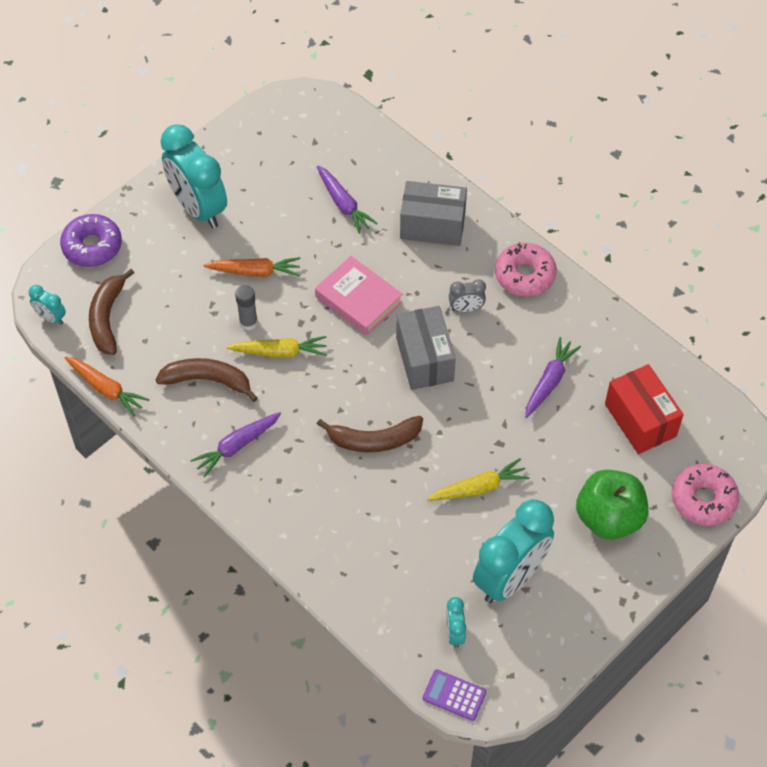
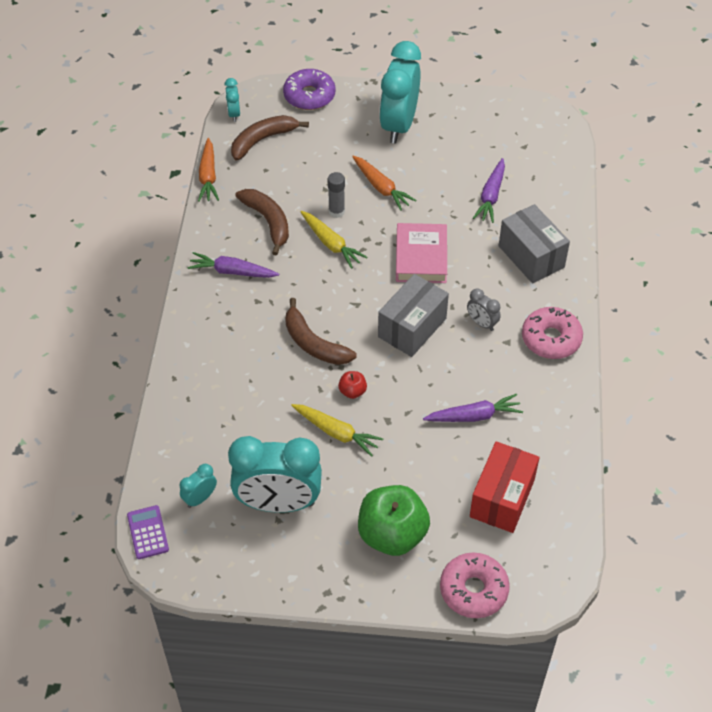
camera: 50 degrees right, 5 degrees down
(449, 447) = (352, 391): none -> red apple

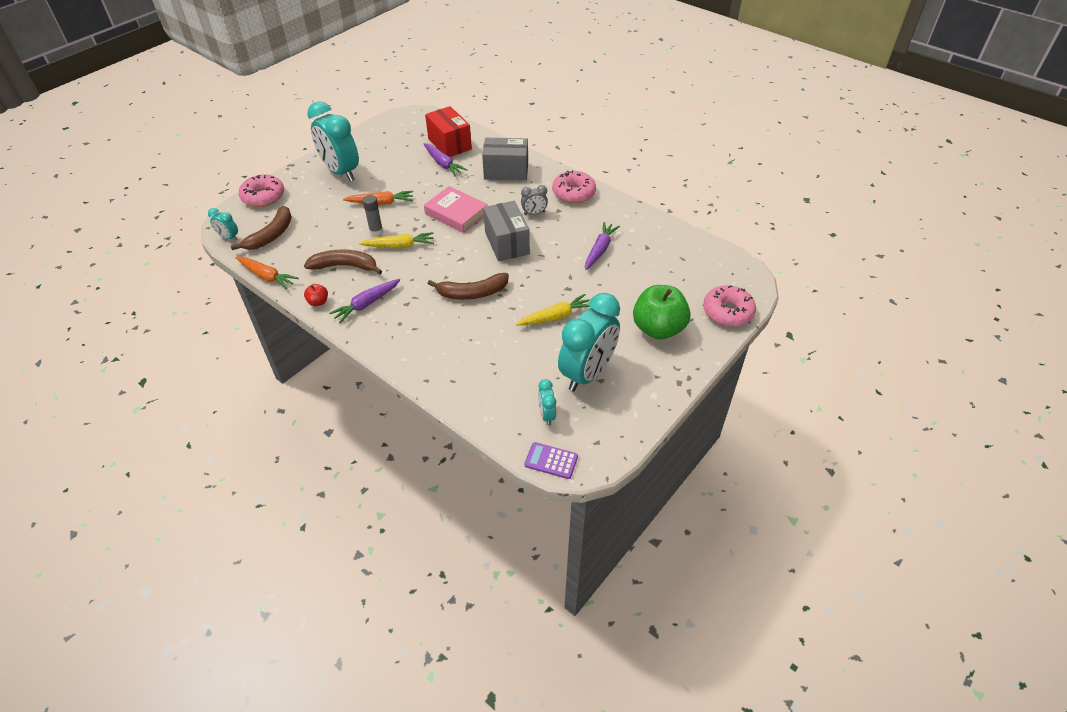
camera: 55 degrees left, 5 degrees down
(262, 140) = (271, 235): brown banana -> brown banana turned 150 degrees counterclockwise
(309, 96) = (263, 196): purple donut -> pink donut
(352, 391) = (530, 293): red apple -> red apple (318, 302)
(502, 498) = (670, 267): red box -> red box (449, 144)

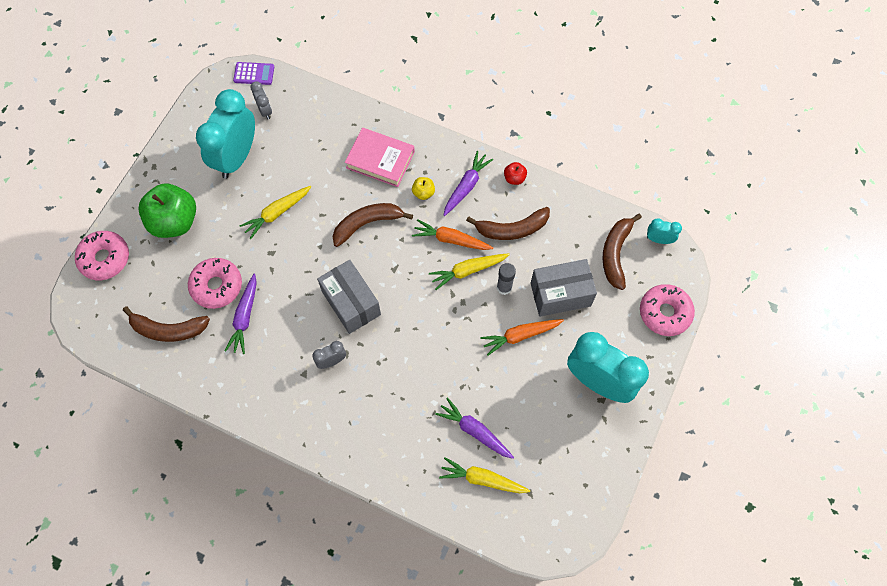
camera: 165 degrees right, 20 degrees up
(266, 276) = (584, 197): orange carrot -> orange carrot (451, 240)
(409, 307) = (423, 193): none -> yellow apple
(449, 144) = (482, 479): red box -> yellow carrot
(456, 213) = (424, 339): pink book -> pink book (380, 160)
(506, 171) = (387, 435): grey box -> grey box (560, 294)
(547, 415) = (265, 110): turquoise clock -> grey clock
(573, 193) = (291, 412): pink donut -> pink donut (217, 286)
(667, 253) = (168, 329): none -> brown banana

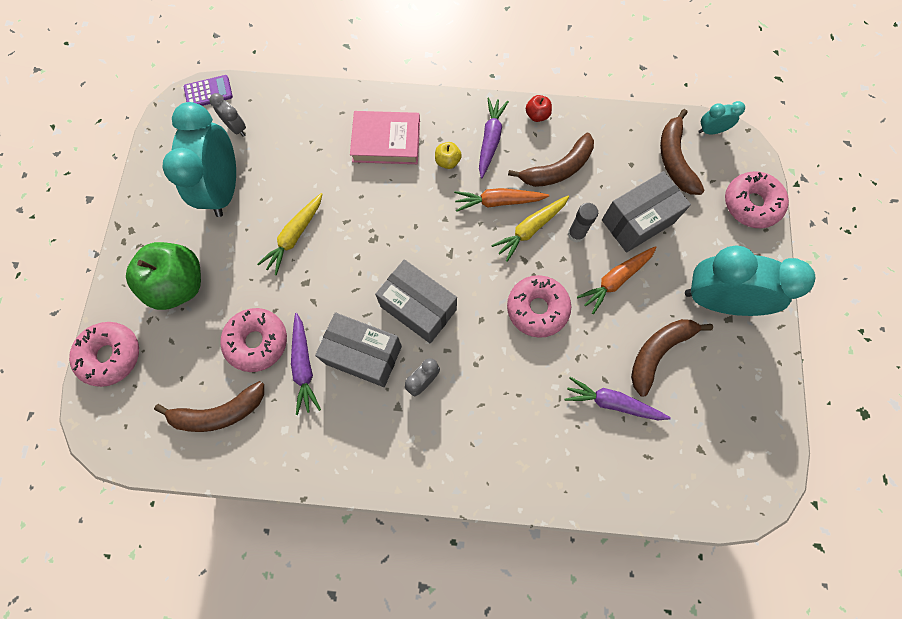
camera: 20 degrees left, 5 degrees up
(293, 324) = (363, 355): none -> grey box
(367, 224) = (400, 215): brown banana -> brown banana (658, 352)
(446, 336) = (537, 309): none -> pink donut
(482, 479) = (644, 453): yellow carrot -> none

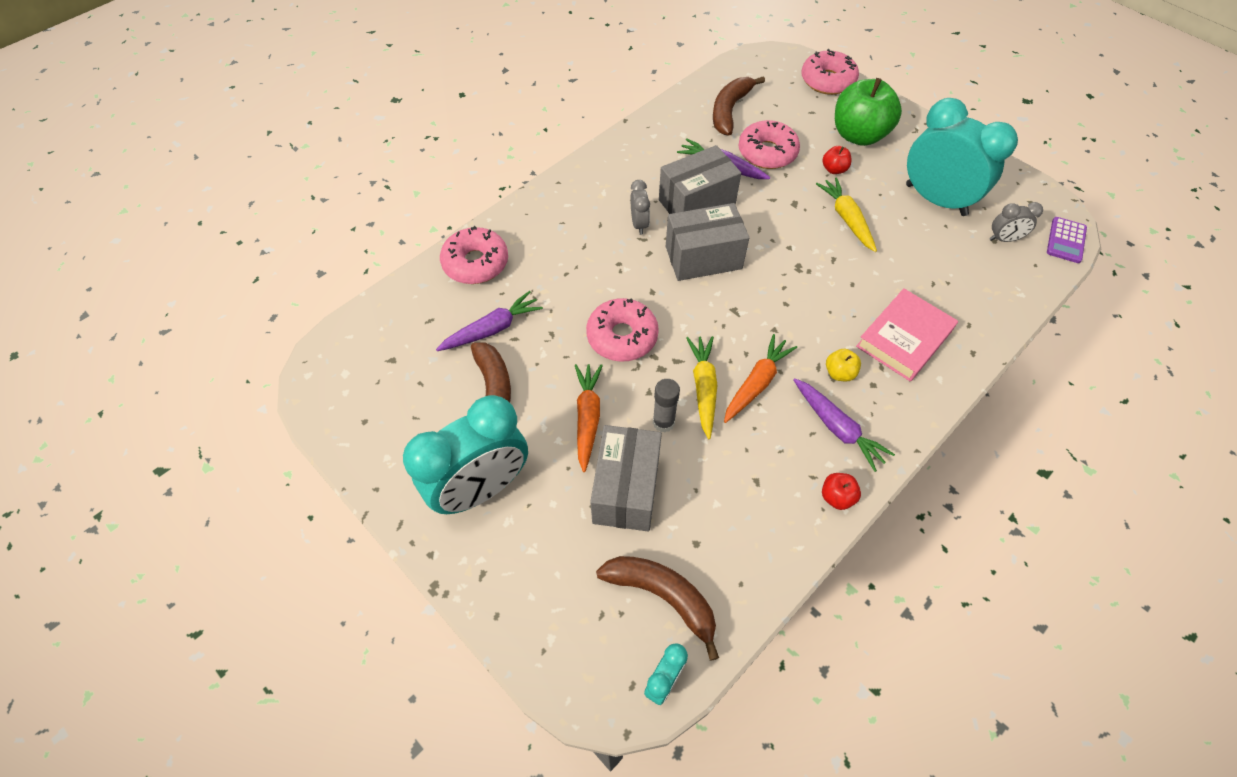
camera: 130 degrees right, 15 degrees down
(240, 278) = (834, 169): none -> red apple
(557, 169) = (751, 464): brown banana -> none
(751, 204) = (537, 630): pink donut -> pink donut (476, 263)

